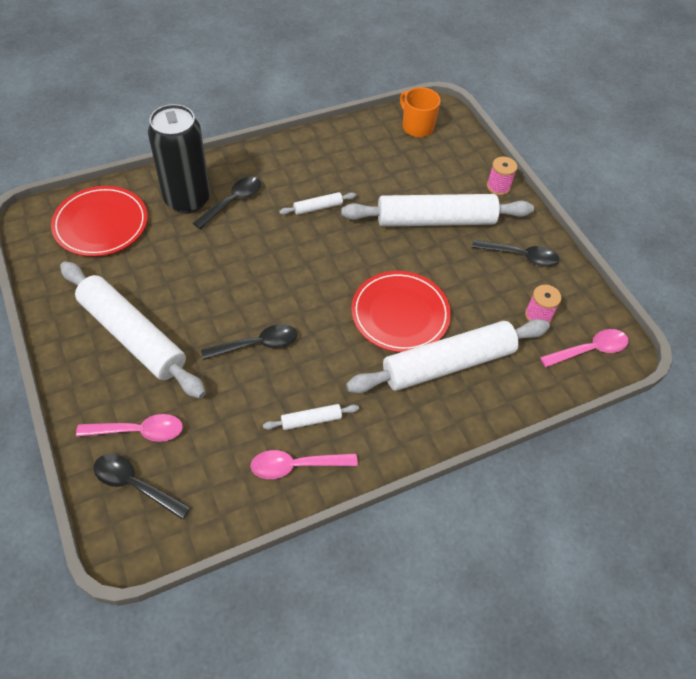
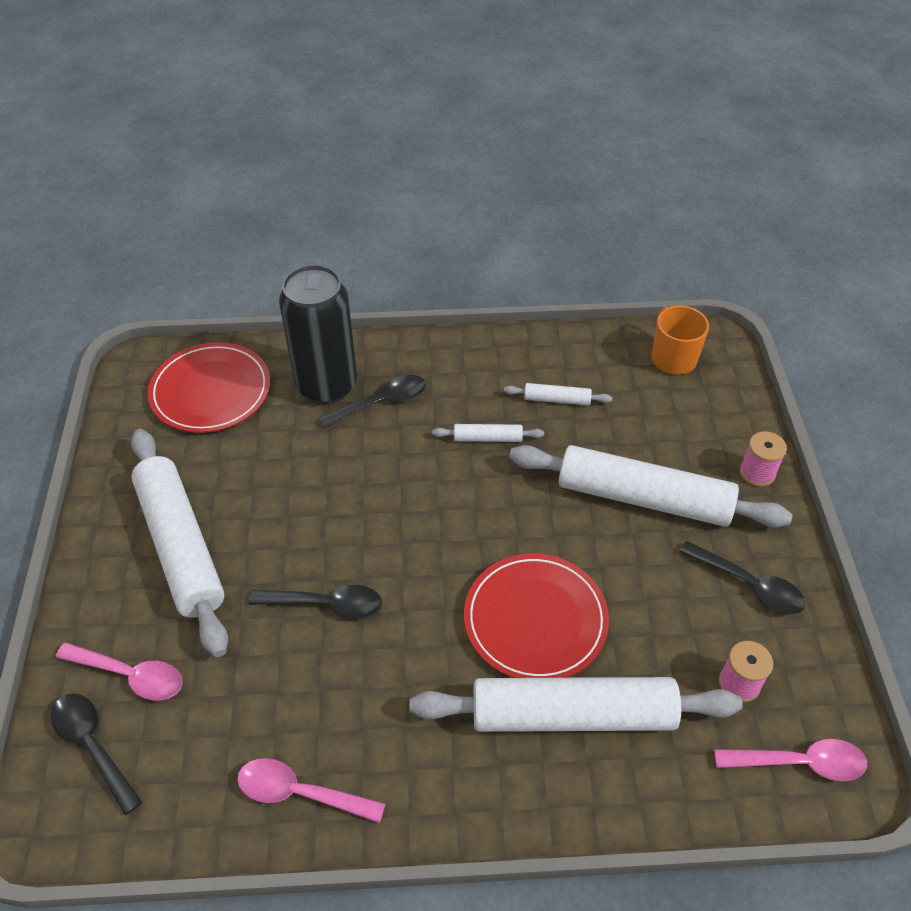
camera: 25 degrees right, 5 degrees down
(311, 420) = (348, 734): white rolling pin -> white rolling pin (557, 399)

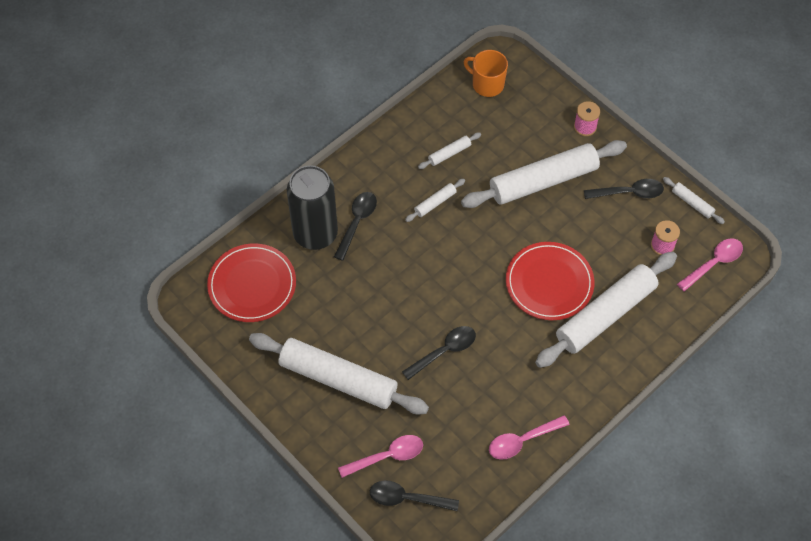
camera: 40 degrees left, 10 degrees up
(833, 659) = (692, 203): none -> white rolling pin

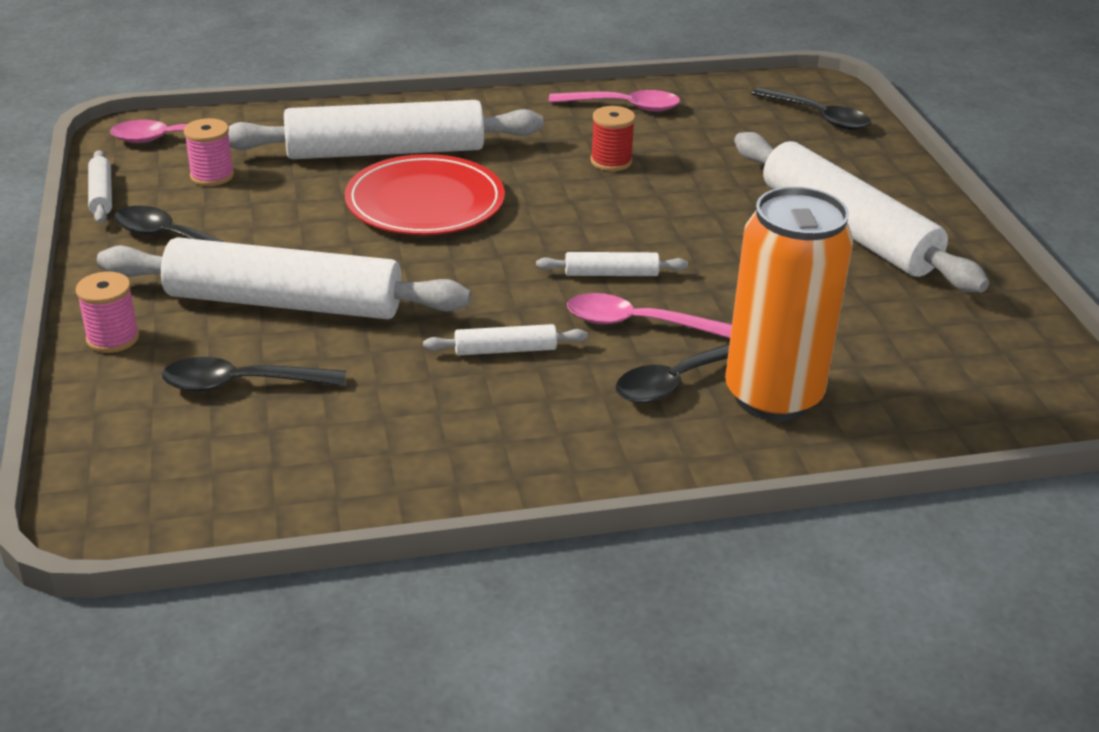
camera: 150 degrees left, 25 degrees down
(252, 285) = (943, 376): red plate -> none
(315, 234) = (773, 396): black can -> orange can
(387, 456) = (821, 150): pink spoon -> pink spoon (636, 323)
(444, 351) = (656, 199): black spoon -> black spoon (242, 384)
(449, 153) = (403, 405): white rolling pin -> white rolling pin (611, 274)
(487, 84) = (193, 481): orange mug -> none
(489, 374) = (611, 161): none -> red spool

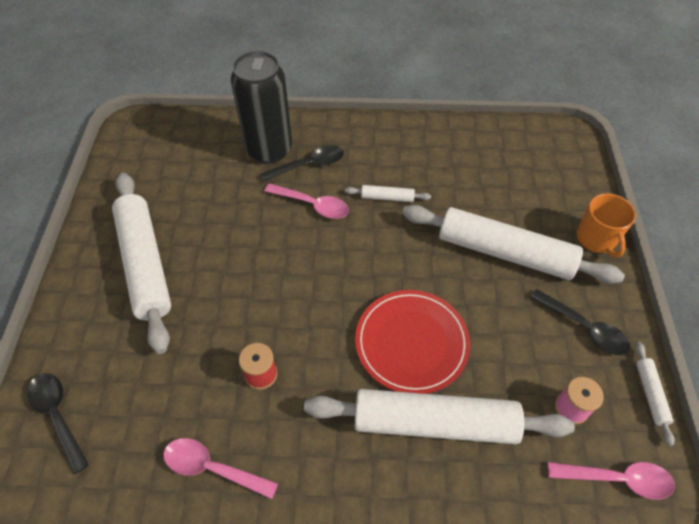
camera: 165 degrees left, 20 degrees up
(113, 338) = (596, 239): pink spool -> orange mug
(242, 384) = (522, 196): black spoon -> none
(611, 274) = (311, 246): white rolling pin -> none
(773, 396) = (269, 150): orange can -> black can

